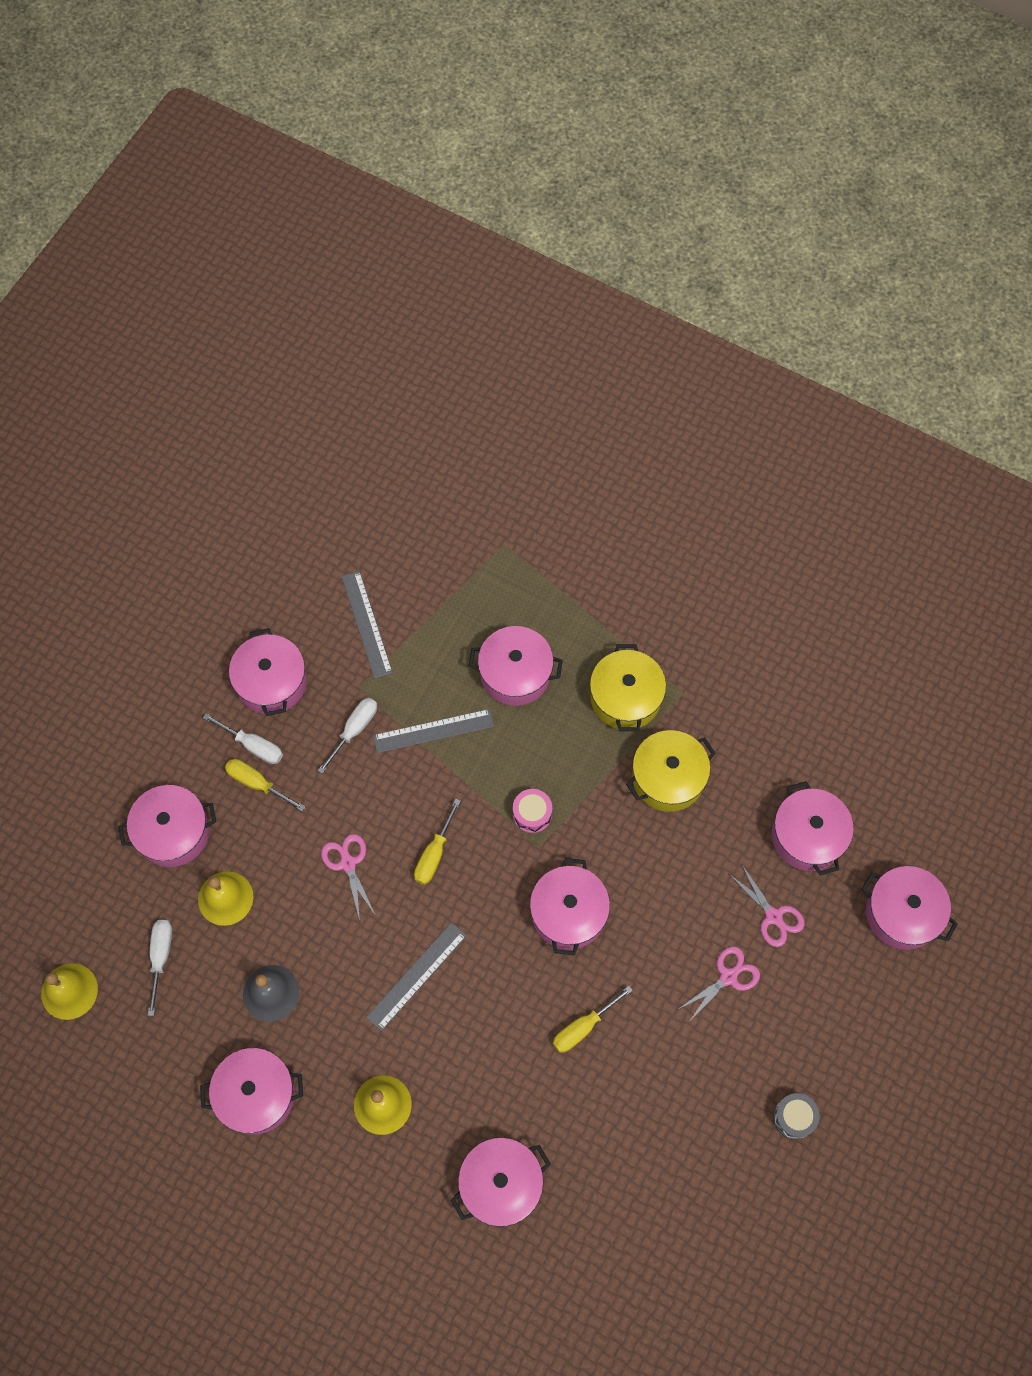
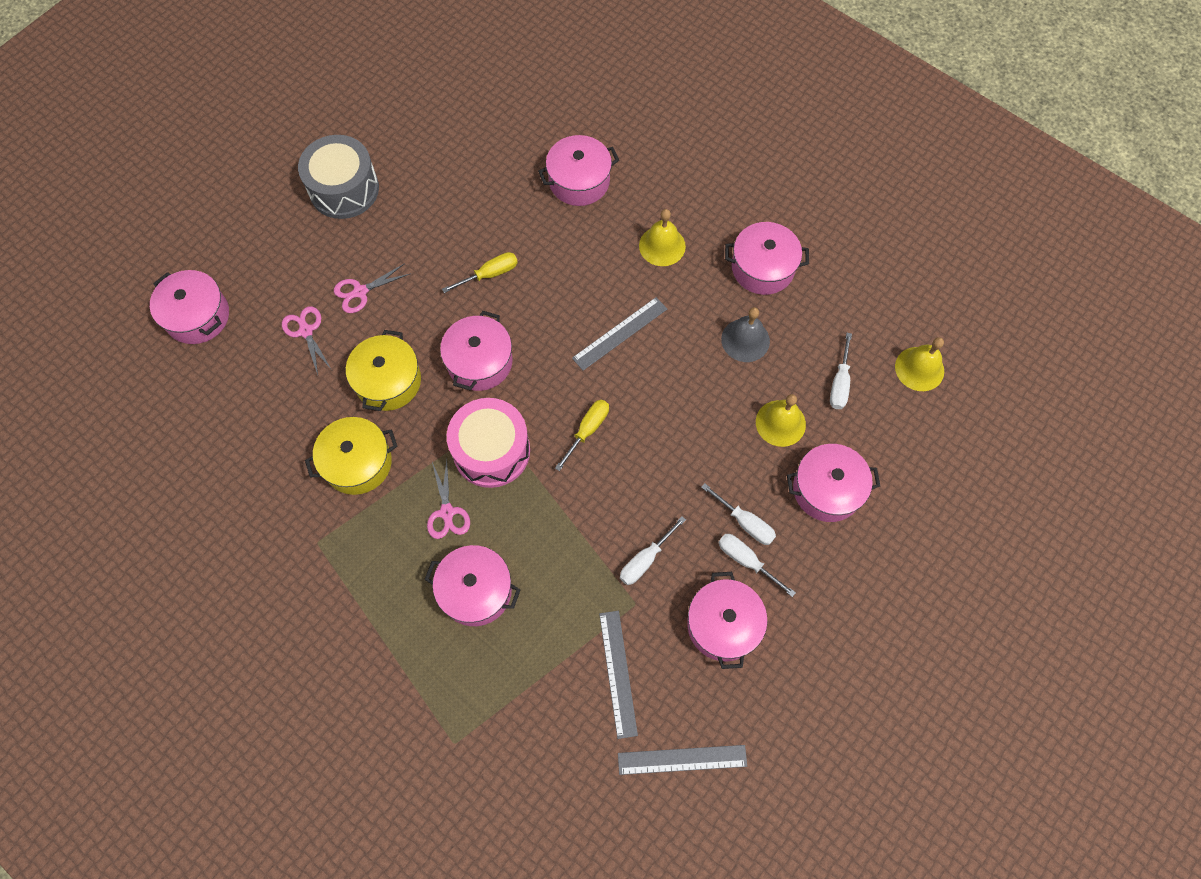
camera: 170 degrees left, 0 degrees up
(257, 784) = (744, 522): yellow screwdriver -> white screwdriver
(348, 863) = (667, 434): pink scissors -> pink scissors (447, 512)
(433, 730) = (568, 546): grey ruler -> grey ruler (682, 760)
(532, 814) = (491, 451): pink drum -> pink drum, size x2.10
(625, 697) = (374, 547): yellow pot -> yellow pot (388, 381)
(794, 1117) = (344, 189): grey drum -> grey drum, size x2.10
(807, 836) = (251, 391): pink pot -> none

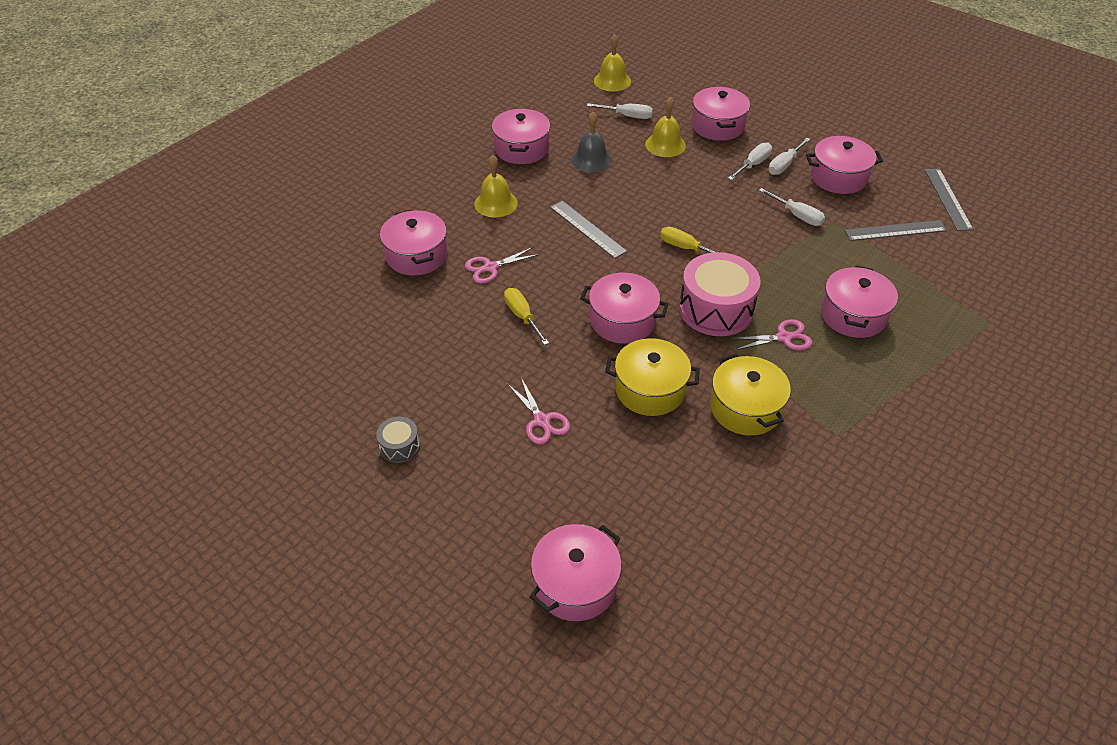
camera: 90 degrees left, 20 degrees down
(306, 331) = (593, 467): pink scissors -> pink scissors (490, 267)
(344, 189) = (400, 446): grey drum -> grey drum, size x0.48

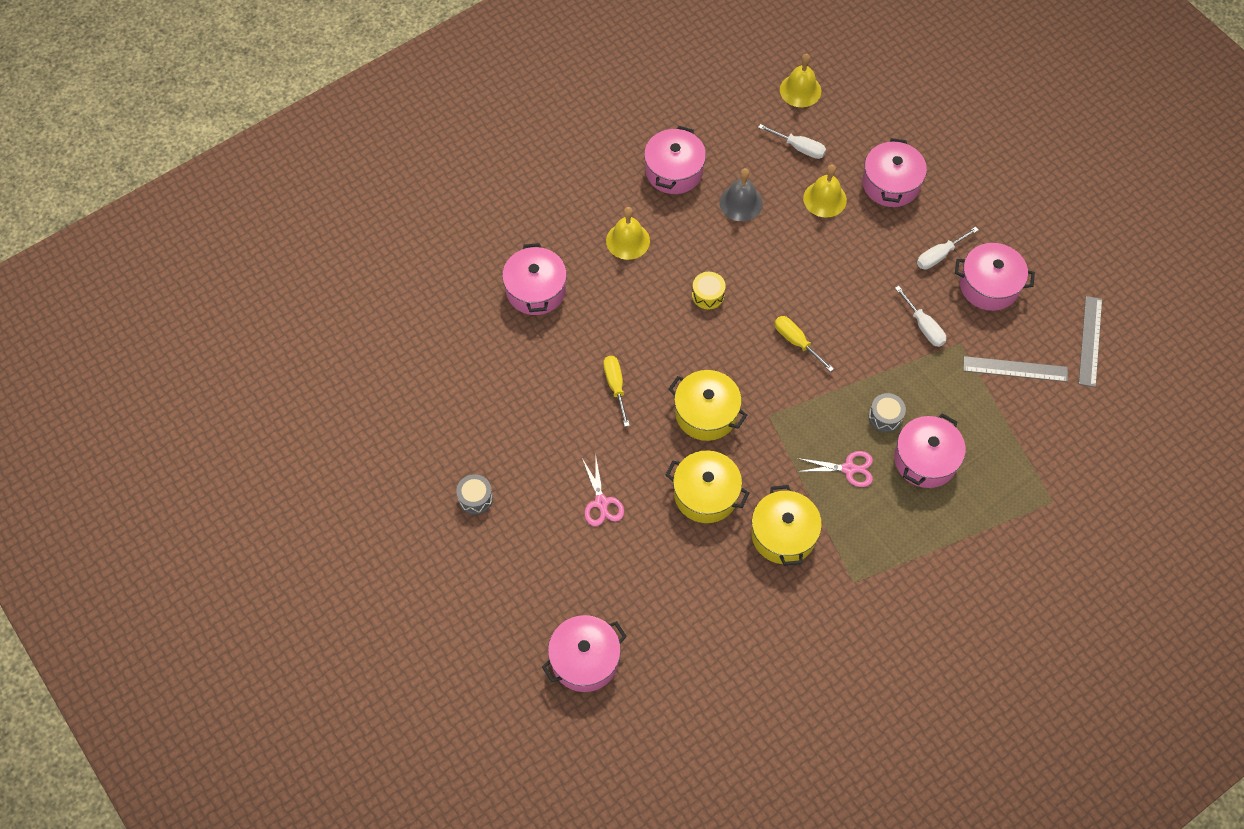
camera: 15 degrees right, 15 degrees up
(490, 267) = (601, 321): pink scissors -> none
(587, 229) = (708, 295): grey ruler -> yellow drum
(622, 320) = (706, 413): pink pot -> yellow pot
(716, 309) = (798, 421): pink drum -> none
(753, 165) = (906, 248): white screwdriver -> none
(797, 289) = (885, 417): none -> grey drum

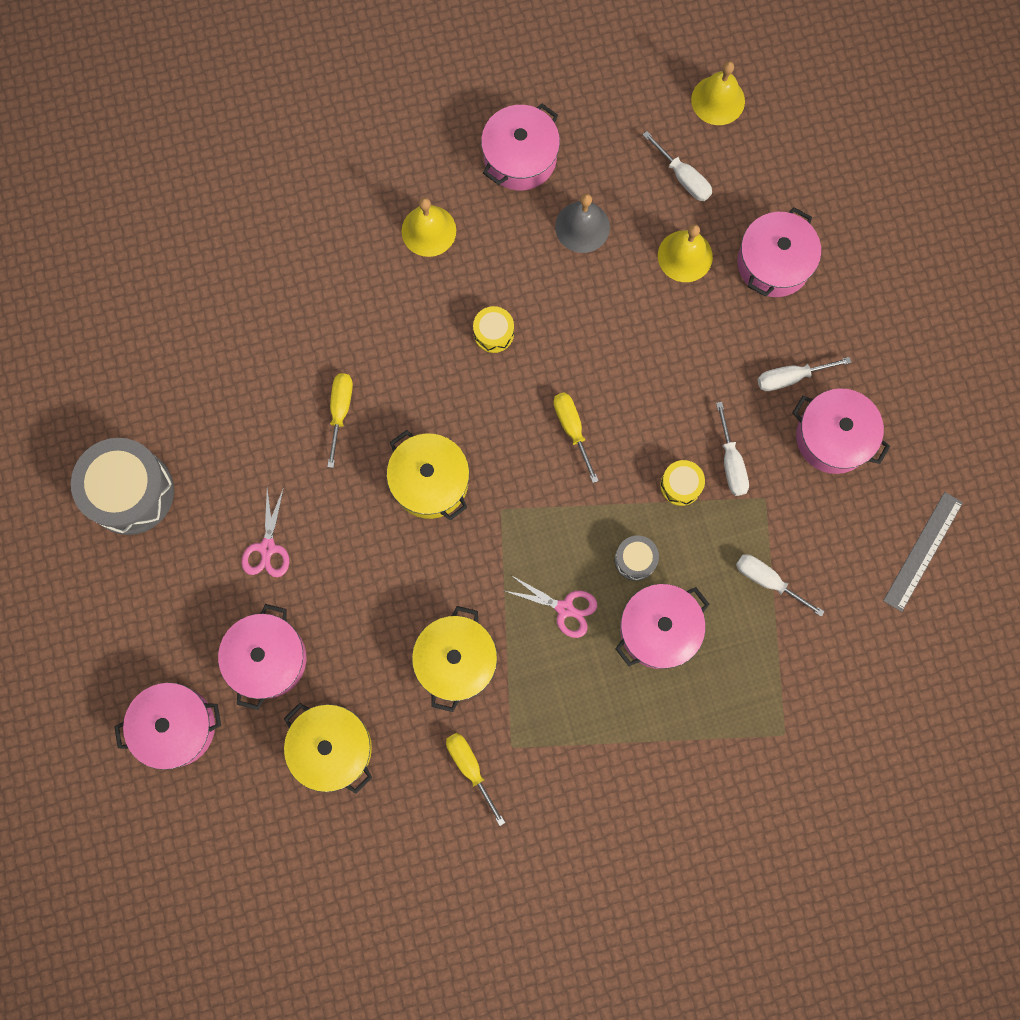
camera: 20 degrees right, 15 degrees up
(475, 498) = (130, 492): grey drum -> grey drum, size x2.10
(536, 290) = (297, 257): pink pot -> pink pot (267, 659)
(706, 494) = (388, 580): yellow pot -> yellow pot (332, 748)
(829, 608) = (470, 768): none -> yellow screwdriver
(894, 354) = (680, 485): none -> yellow drum
(989, 398) = (768, 581): none -> white screwdriver
(1015, 369) = (815, 555): grey ruler -> none

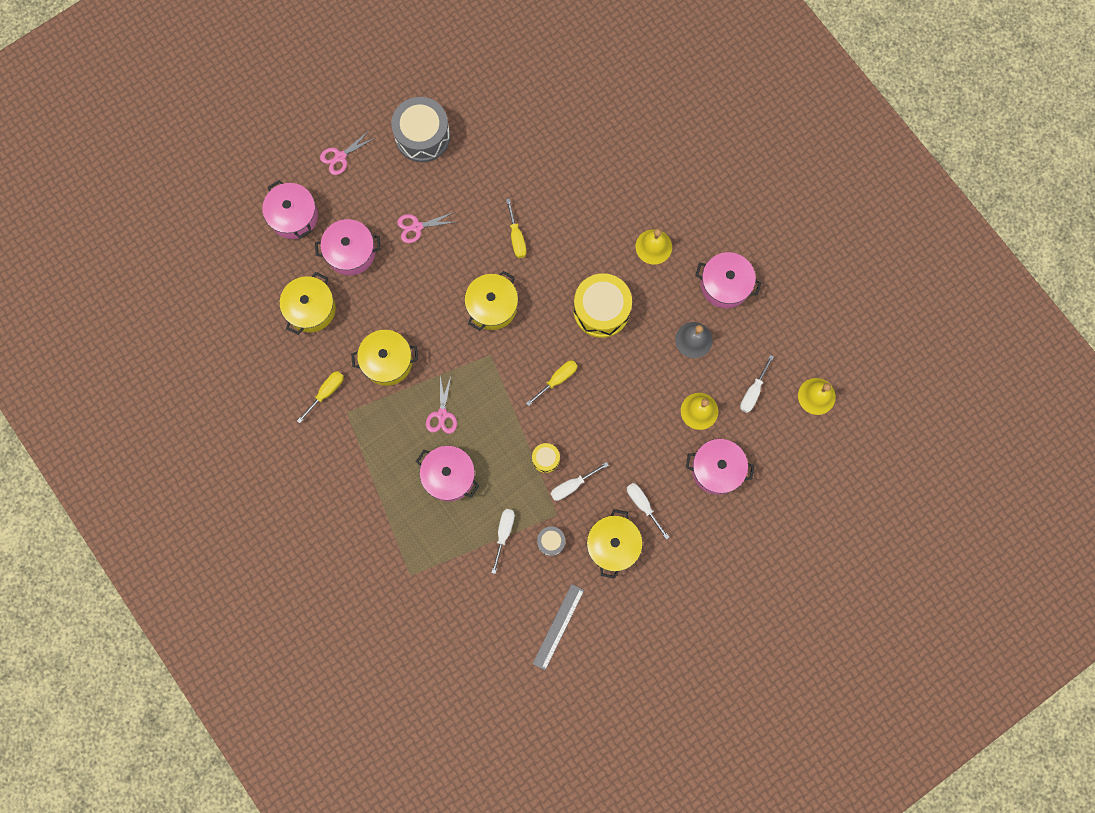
camera: 70 degrees right, 0 degrees up
(111, 624) = (340, 157): none -> pink scissors
(340, 411) = (516, 237): yellow screwdriver -> yellow screwdriver turned 90 degrees clockwise
(493, 333) = (601, 310): yellow drum -> yellow drum, size x2.10
(635, 560) = (488, 447): grey drum -> grey drum (551, 541)
(833, 437) = (613, 545): pink pot -> yellow pot
(923, 551) = (558, 627): grey ruler -> grey ruler turned 75 degrees counterclockwise

